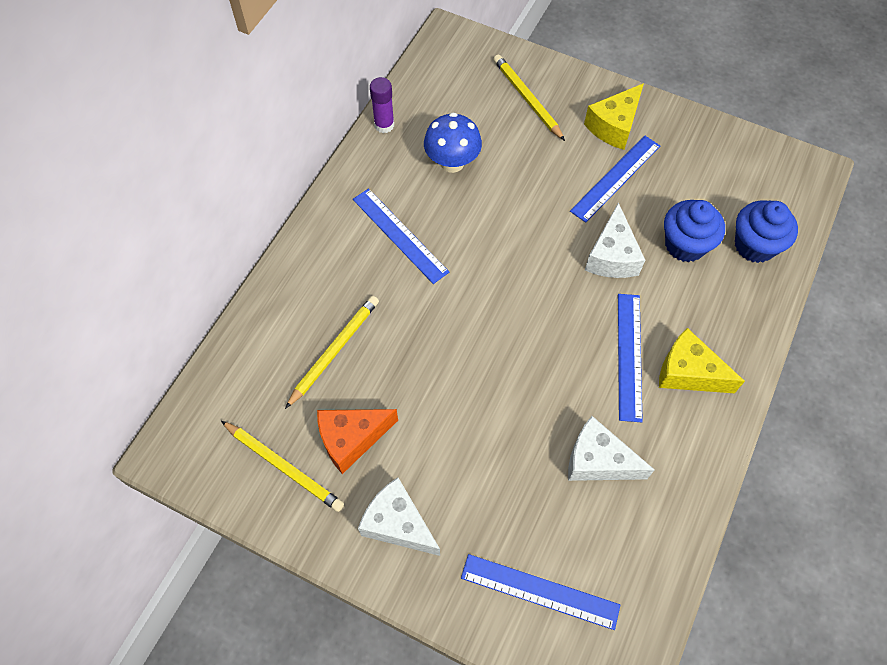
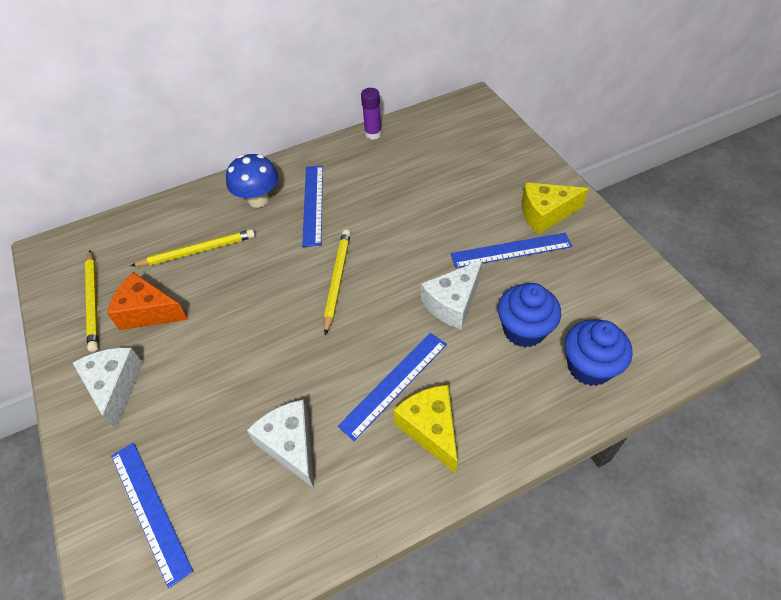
camera: 40 degrees right, 10 degrees down
(452, 162) = (395, 178): blue mushroom -> blue mushroom (258, 199)
(527, 99) = (492, 164): yellow pencil -> yellow pencil (337, 280)

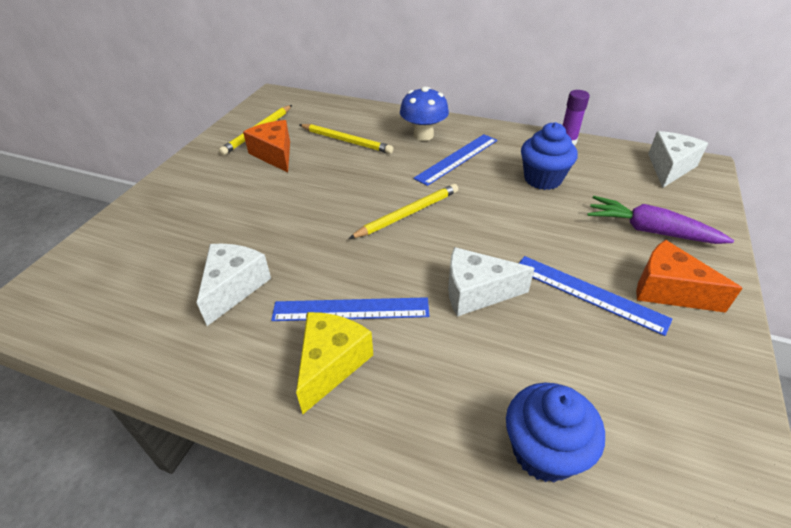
camera: 45 degrees right, 10 degrees down
(115, 387) = (204, 179): white cheese -> white cheese (669, 167)
(150, 510) = (123, 254): blue ruler -> none
(496, 177) = (649, 230): none -> purple carrot
(524, 330) = (515, 363): blue cupcake -> blue cupcake (542, 179)
(545, 214) = (668, 290): yellow cheese -> orange cheese

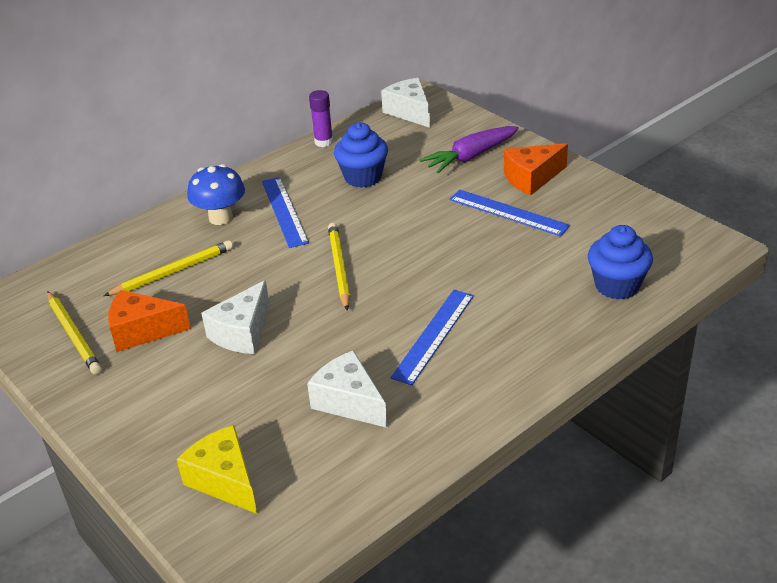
camera: 60 degrees left, 5 degrees down
(331, 364) = (484, 361): yellow cheese -> yellow cheese (225, 480)
(476, 292) = (466, 264): white cheese -> white cheese (242, 332)
(589, 293) = (508, 212): blue ruler -> blue ruler turned 60 degrees clockwise

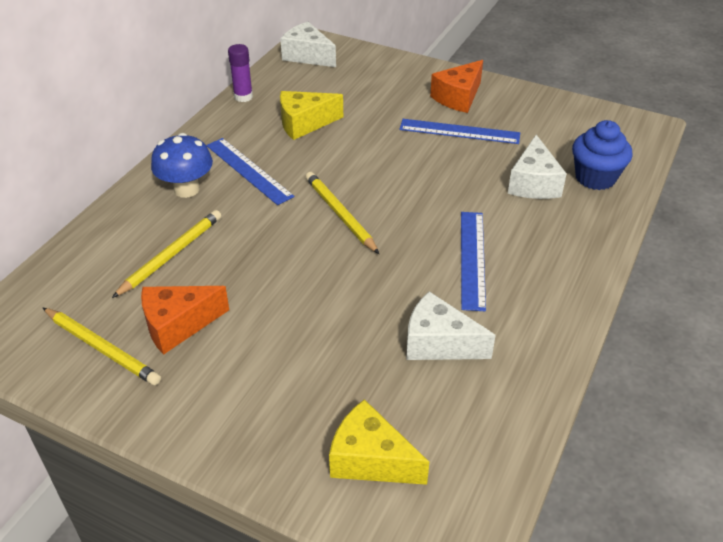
camera: 25 degrees left, 5 degrees up
(242, 332) = (286, 301): white cheese -> white cheese (533, 183)
(363, 177) = (304, 123): blue cupcake -> yellow cheese
(470, 157) = (391, 88): purple carrot -> none

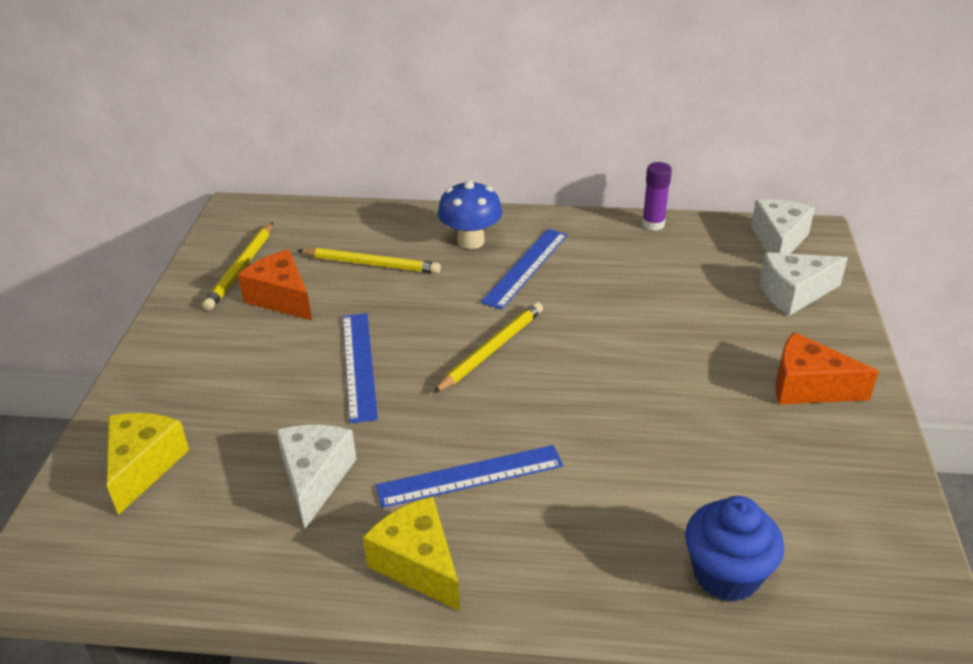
camera: 70 degrees right, 5 degrees down
(304, 123) = (638, 278): yellow cheese -> yellow cheese (418, 564)
(459, 131) = (727, 406): blue ruler -> blue ruler (359, 365)
(533, 183) = (662, 505): white cheese -> white cheese (793, 293)

